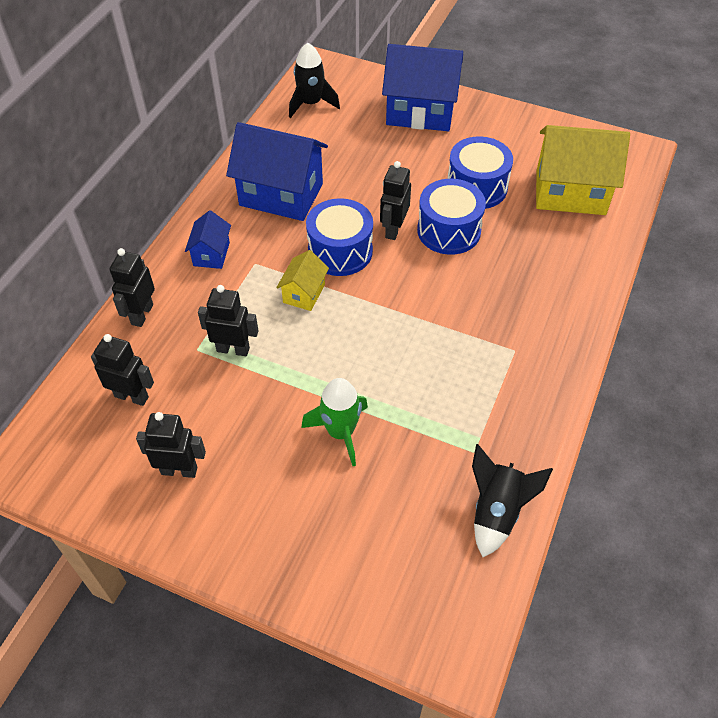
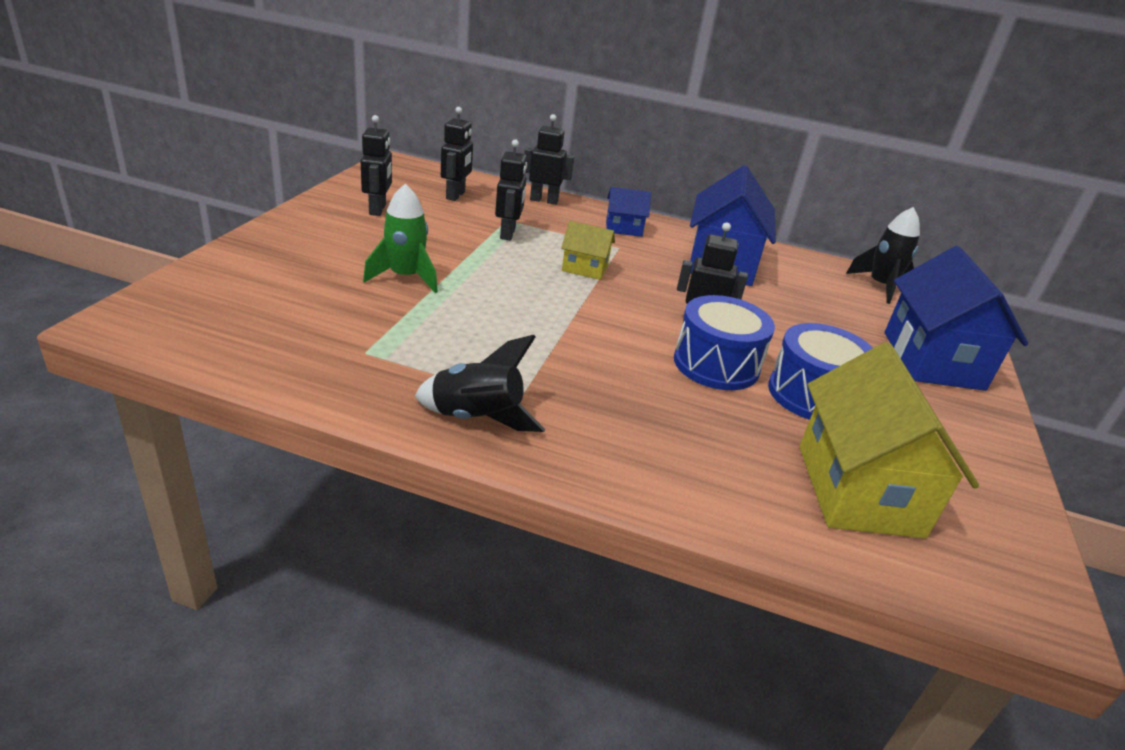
camera: 80 degrees right, 20 degrees down
(340, 251) = (651, 291): blue drum -> none
(496, 512) = (278, 359): black rocket -> black rocket (477, 418)

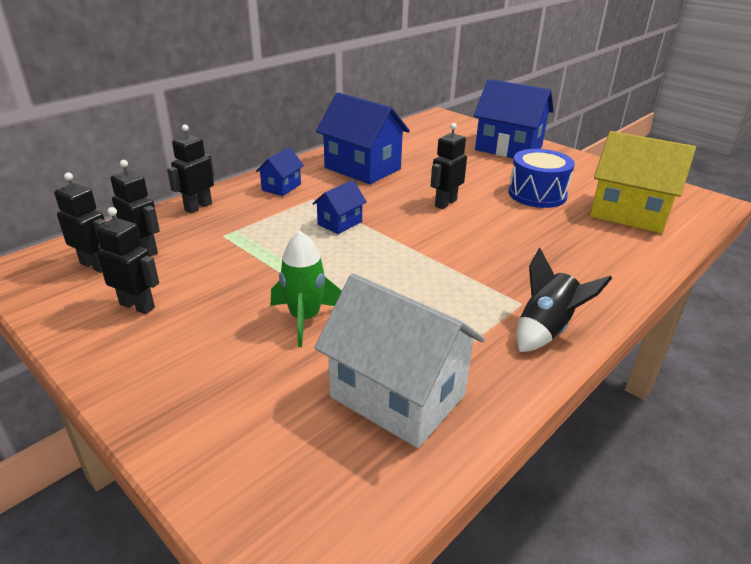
camera: 60 degrees left, 0 degrees up
(318, 337) = (397, 395): none -> white house
(508, 234) = (252, 242): black robot -> black robot (95, 265)
(585, 268) = (340, 223): yellow house -> blue house
(716, 364) = (496, 213): blue drum -> none
(880, 286) = (420, 131): black rocket -> none

